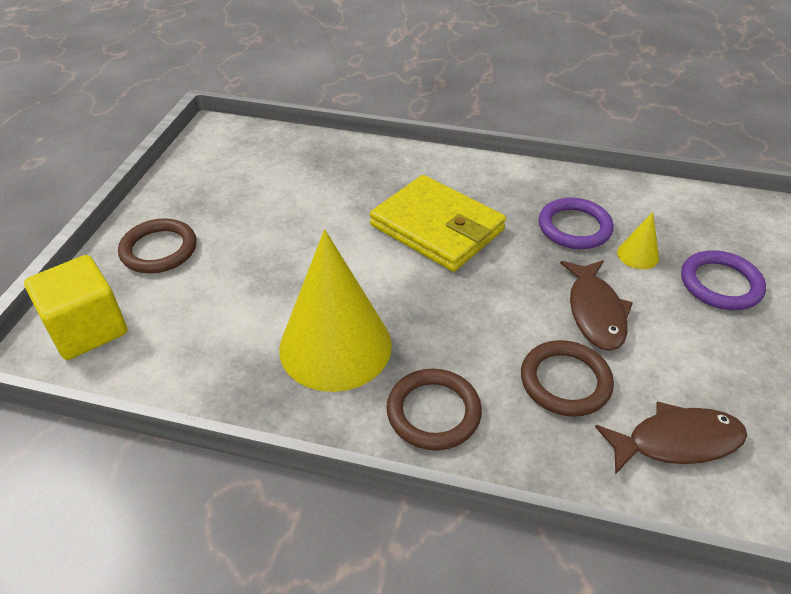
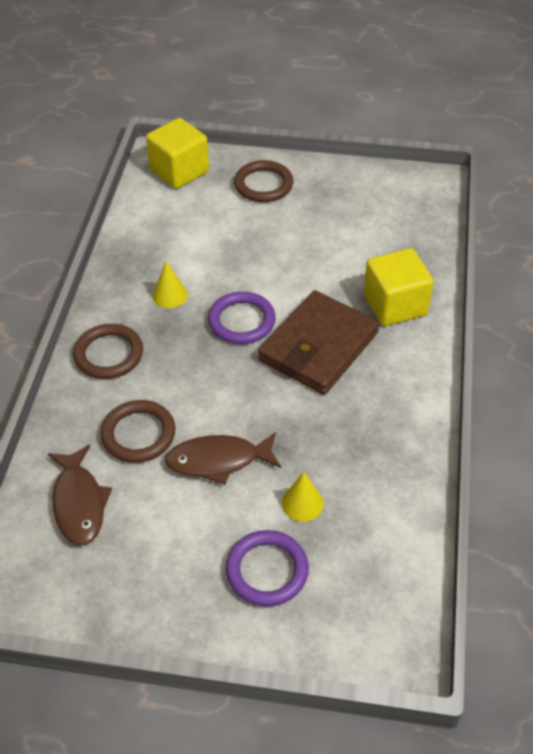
camera: 85 degrees right, 5 degrees up
(335, 346) = (170, 295): yellow cone -> yellow cone, size x0.41
(386, 173) = (395, 305): none -> yellow cube
(437, 227) = (318, 346): yellow wallet -> brown wallet
(574, 227) = (338, 452): purple ring -> purple ring (241, 321)

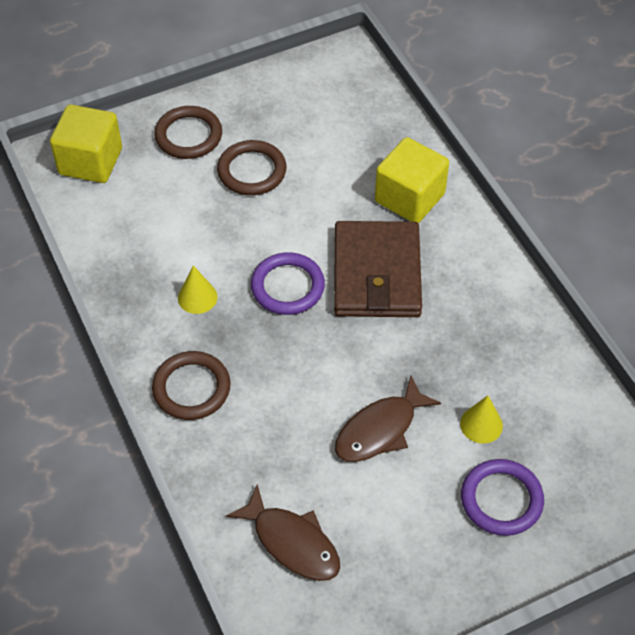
camera: 35 degrees left, 5 degrees up
(138, 434) = (288, 448): brown ring -> brown ring (252, 171)

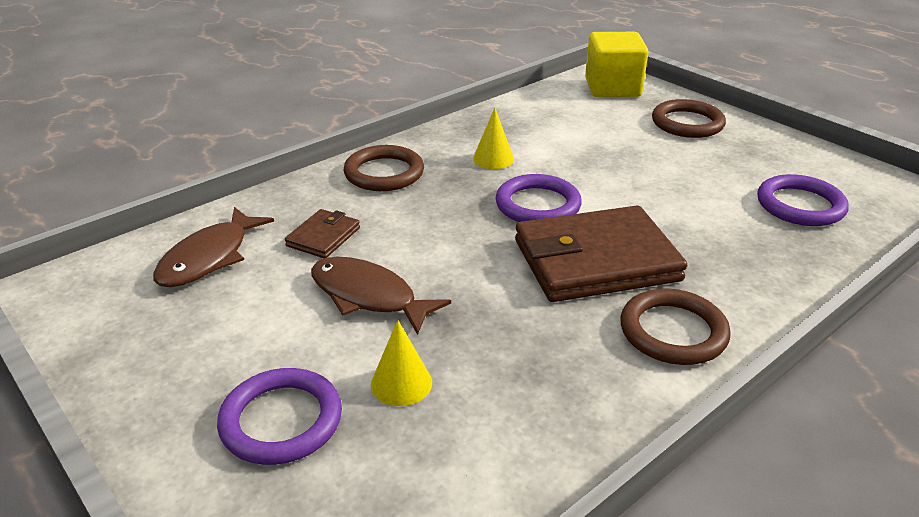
camera: 75 degrees right, 20 degrees down
(252, 171) = (675, 161): brown ring -> brown ring (673, 332)
(287, 451) = (323, 237): none -> brown wallet
(344, 125) = (800, 205): none -> purple ring
(409, 198) = (734, 268): yellow cube -> none

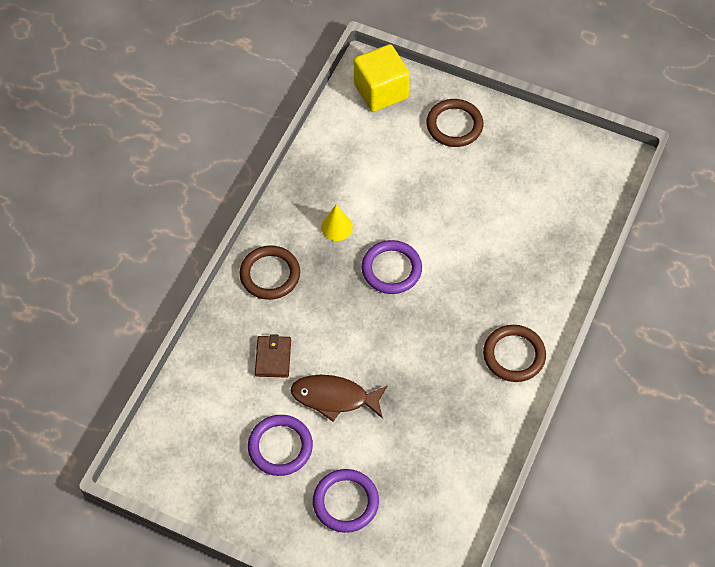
camera: 25 degrees left, 25 degrees up
(209, 258) = (215, 406): brown fish -> none
(401, 383) = (391, 453): yellow cone -> none
(596, 261) = (450, 311): brown wallet -> none
(800, 205) = (555, 203): purple ring -> purple ring (280, 447)

